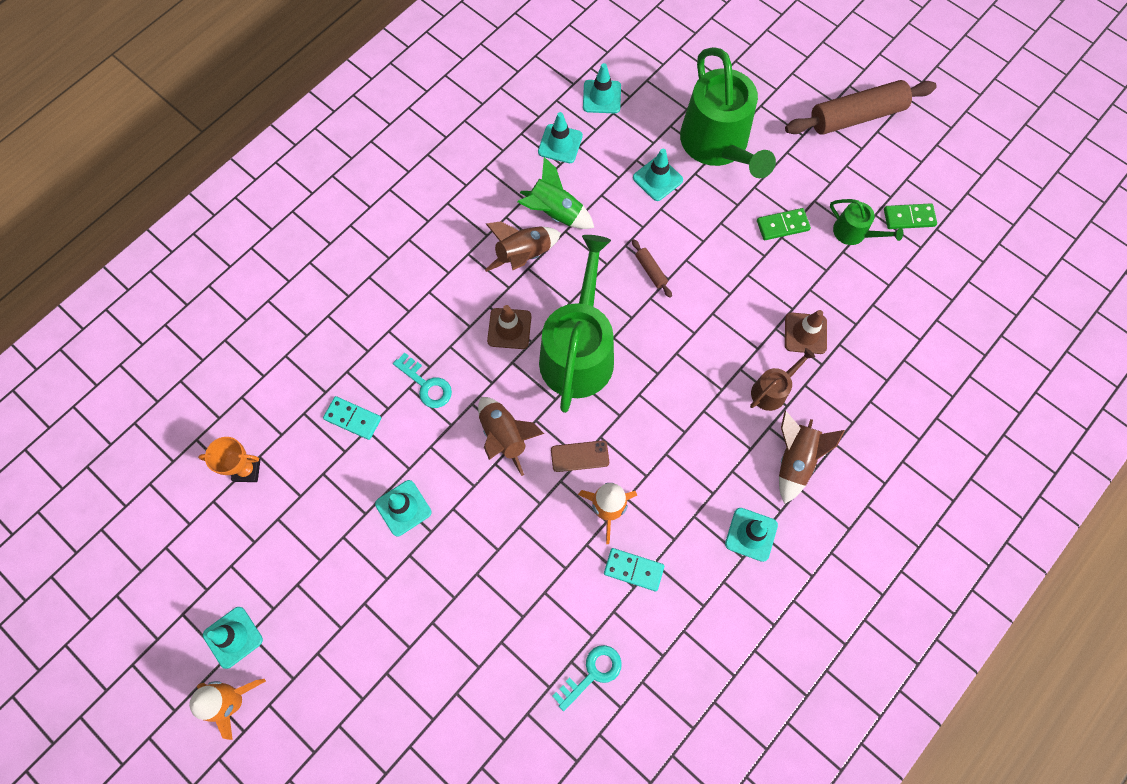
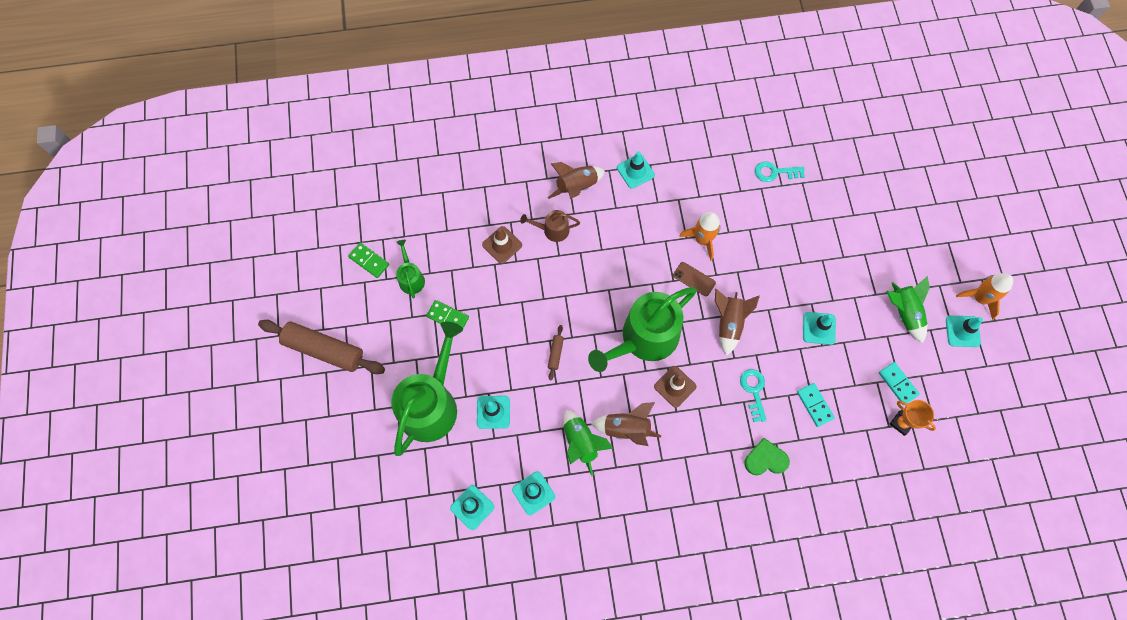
camera: 140 degrees left, 0 degrees up
(316, 605) = (904, 313): none -> green rocket
(367, 327) = (765, 459): none -> green heart
(633, 570) = (713, 201): turquoise domino -> turquoise domino (898, 384)

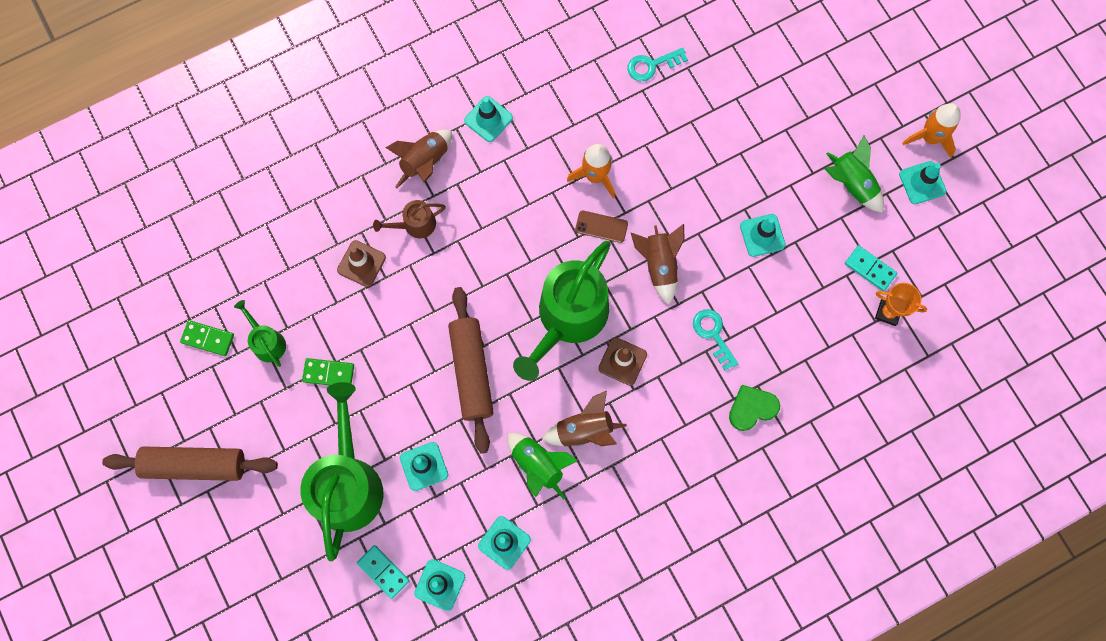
camera: 20 degrees left, 5 degrees up
(555, 353) = (472, 372): brown rolling pin -> brown rolling pin, size x2.37
(815, 405) = (786, 326): turquoise domino -> turquoise domino (383, 571)

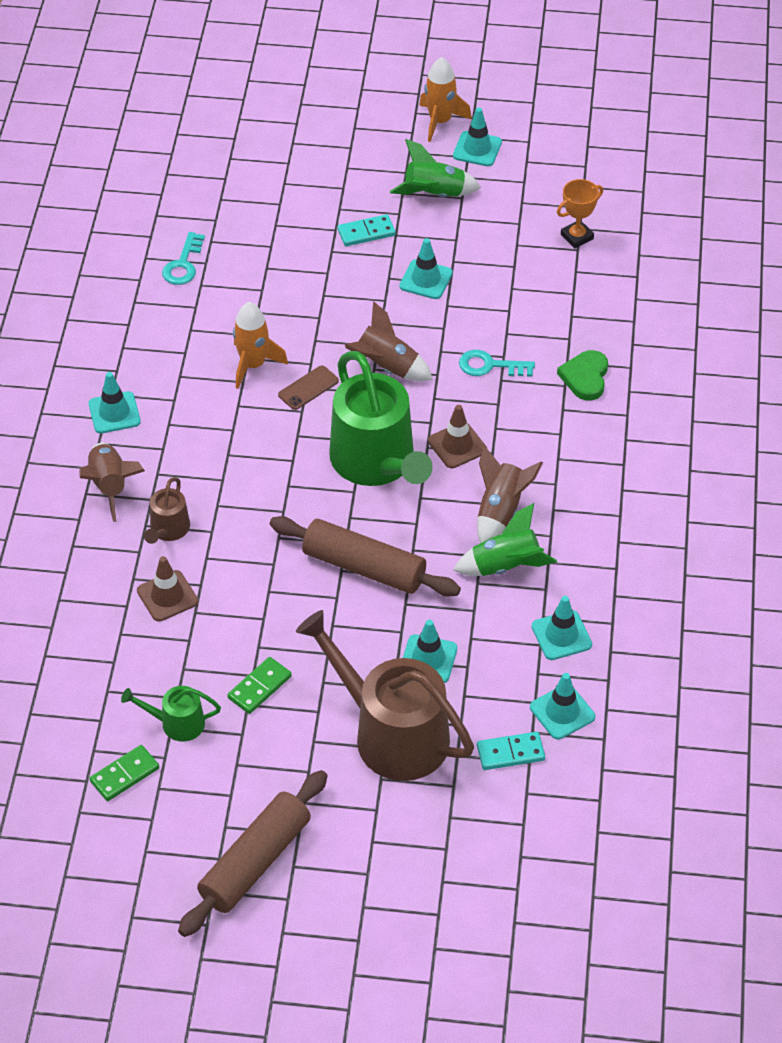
camera: 55 degrees left, 25 degrees down
(348, 483) = (392, 734): green watering can -> brown watering can
(870, 269) = (525, 226): turquoise domino -> turquoise domino (366, 232)

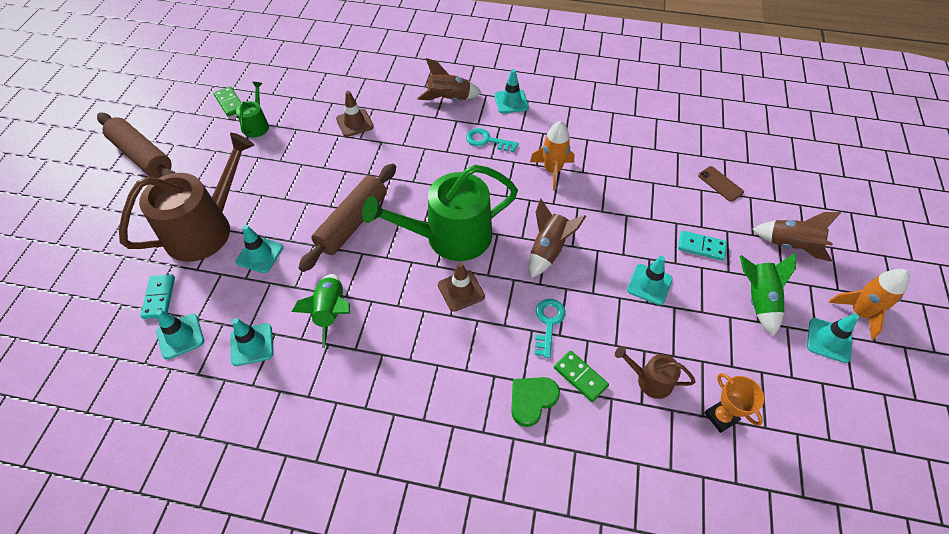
camera: 95 degrees right, 5 degrees up
(168, 530) = (408, 124): brown watering can -> brown watering can (650, 380)
(183, 264) = (652, 137): turquoise key -> turquoise key (487, 141)
(259, 687) = (269, 163): green domino -> green domino (580, 377)
(308, 388) = (528, 200): brown phone -> brown phone (720, 184)
(366, 232) = (701, 247): turquoise domino -> turquoise domino turned 60 degrees counterclockwise
(500, 511) = (387, 314): brown rocket -> brown rocket (791, 245)
(585, 377) = (532, 400): green heart -> green heart turned 60 degrees counterclockwise

